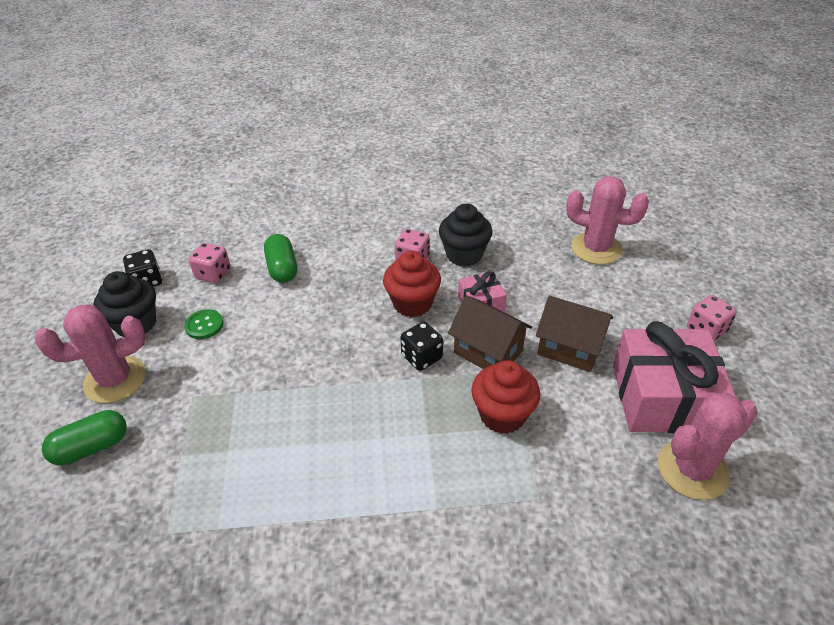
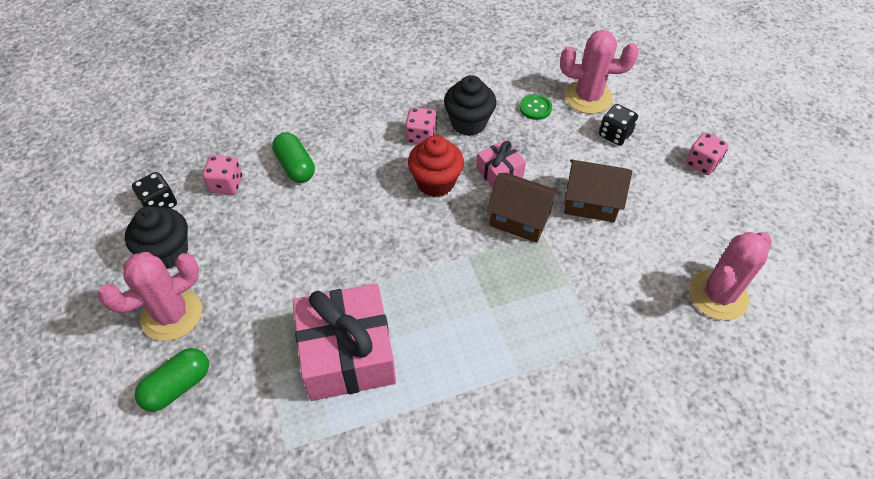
camera: 15 degrees left, 10 degrees up
(204, 325) = (239, 241): green button -> green button (535, 108)
(421, 357) = (461, 235): black dice -> black dice (615, 134)
(502, 415) = (550, 277): red cupcake -> none
(662, 397) = (679, 235): pink gift -> pink gift (347, 354)

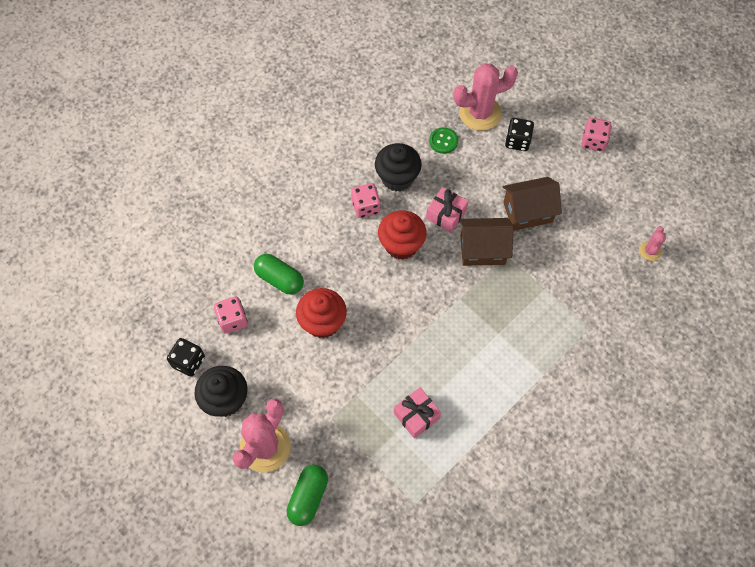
camera: 25 degrees left, 10 degrees up
(310, 221) = (322, 322): none -> red cupcake
(347, 354) = (416, 416): pink gift -> pink gift, size x0.49
(718, 295) = (650, 251): pink cactus -> pink cactus, size x0.49

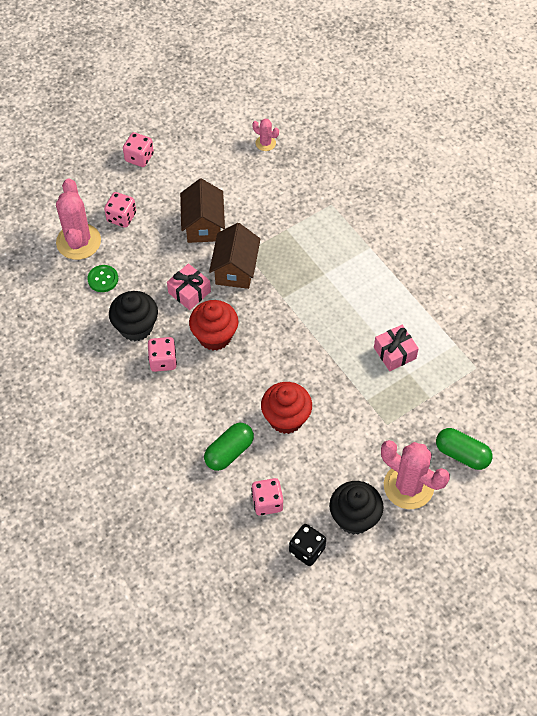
camera: 80 degrees left, 5 degrees down
(517, 141) = (121, 217): black dice -> pink dice

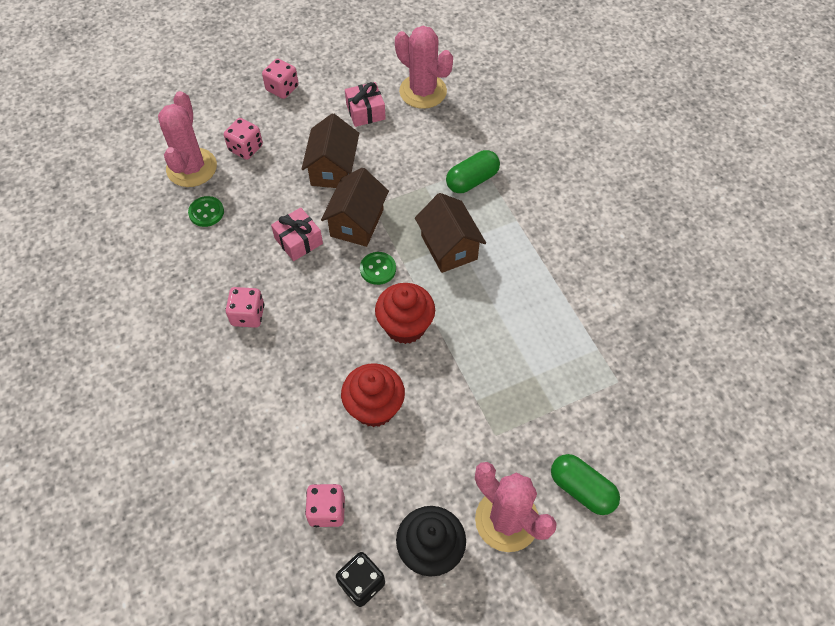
camera: 10 degrees right, 0 degrees up
(136, 327) = (228, 271): black cupcake -> none
(214, 336) = (314, 295): red cupcake -> red cupcake (405, 326)
(229, 452) = (296, 438): green capsule -> green capsule (472, 180)
(262, 306) = (378, 269): none -> green button
(265, 143) = (423, 91): pink cactus -> pink cactus, size x2.06
(318, 279) = (449, 247): none -> brown house
(394, 353) = (521, 348): pink gift -> pink gift (365, 112)

